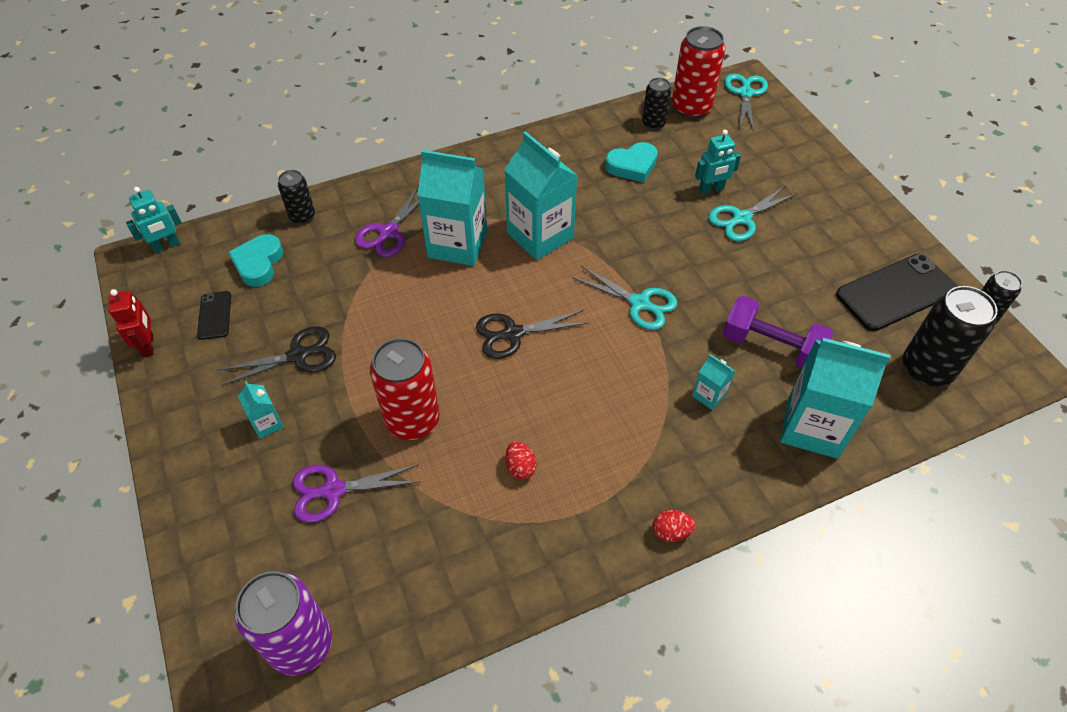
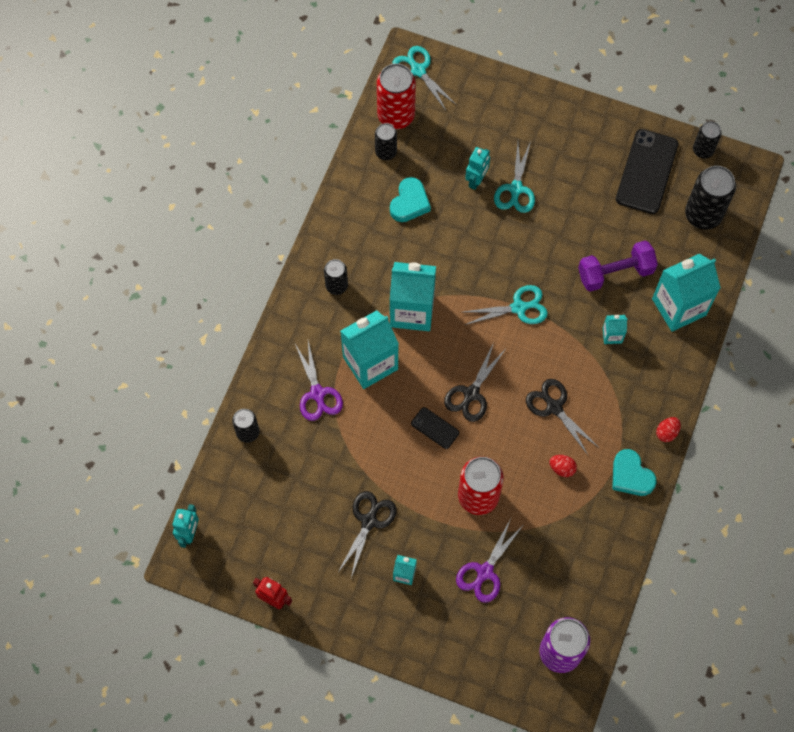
camera: 45 degrees left, 15 degrees up
(214, 315) = (286, 545): black phone -> black phone (435, 428)
(258, 263) = (265, 489): turquoise heart -> turquoise heart (631, 476)
(501, 176) = (336, 286): none -> black can
(577, 407) = (554, 407): none -> black scissors

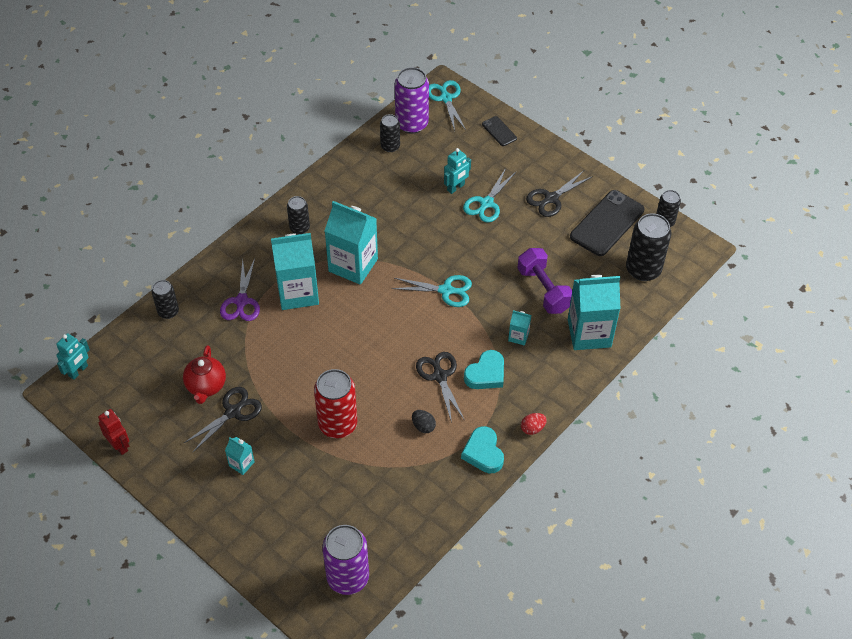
camera: 20 degrees right, 15 degrees down
(328, 503) = (206, 386): none -> red teapot
(396, 115) = (411, 124): red can -> purple can
(409, 203) = (391, 187): turquoise heart -> turquoise heart (486, 374)
(435, 428) = (327, 359): black phone -> black phone (499, 131)
(471, 394) = (372, 343): black scissors -> black scissors (551, 199)
(484, 572) = (312, 487): purple scissors -> none
(562, 468) = (423, 426): red egg -> black egg
(615, 273) = (544, 290): purple dumbbell -> purple dumbbell turned 60 degrees clockwise

